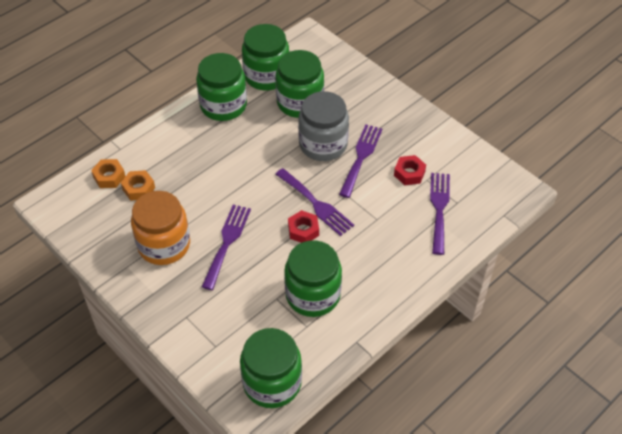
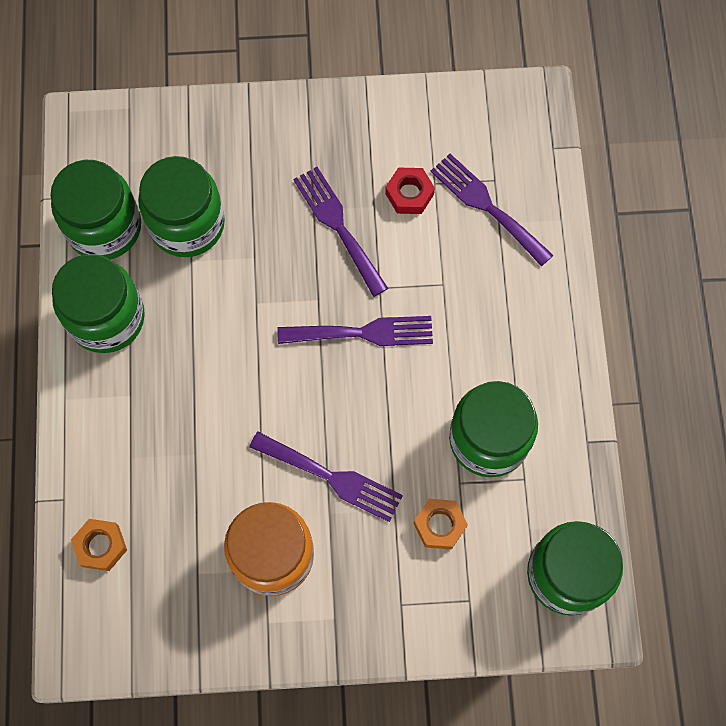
camera: 50 degrees left, 20 degrees up
(138, 188) = (154, 523): orange nut -> orange nut (439, 525)
(227, 242) = (332, 478): purple fork -> purple fork turned 150 degrees clockwise
(303, 230) = (389, 377): red nut -> none
(323, 144) = (280, 252): grey jar -> none

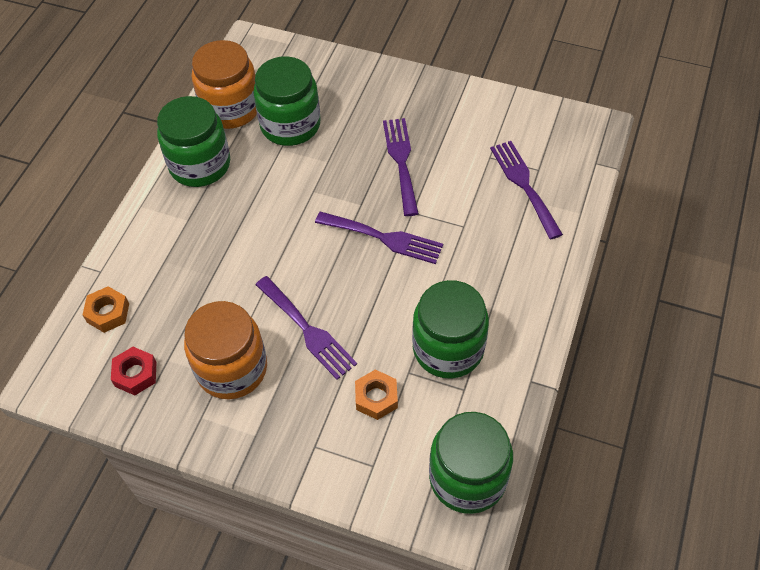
camera: 25 degrees right, 15 degrees down
(104, 227) = (231, 108): green jar -> orange jar
(409, 194) = (466, 158): red nut -> red nut (135, 374)

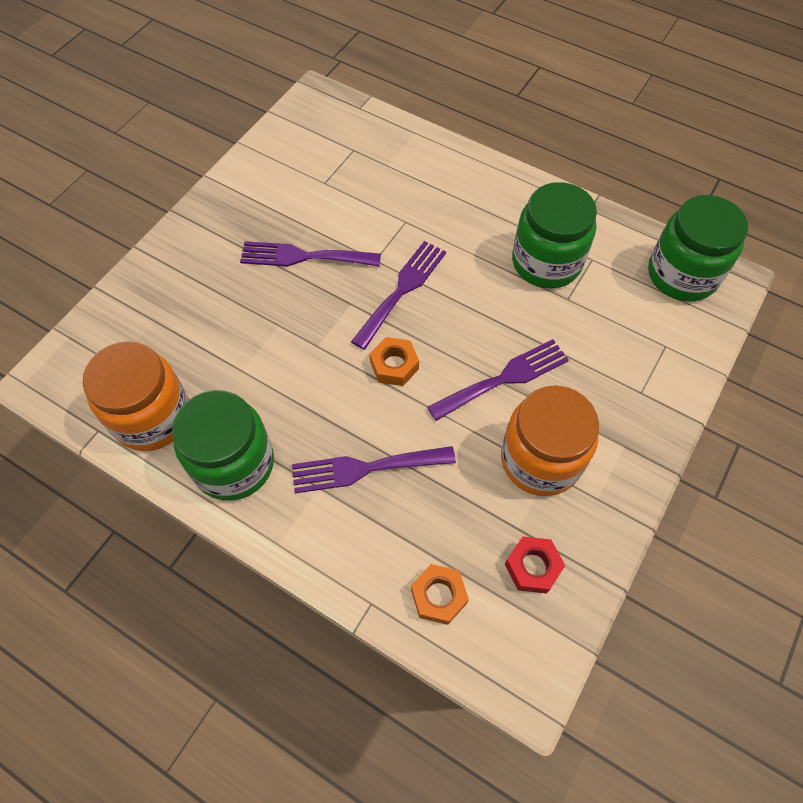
camera: 80 degrees left, 5 degrees up
(290, 125) = (208, 354): green jar -> none
(376, 398) = (593, 330): orange nut -> orange nut (394, 365)
(524, 184) = (368, 164): purple fork -> purple fork (365, 468)

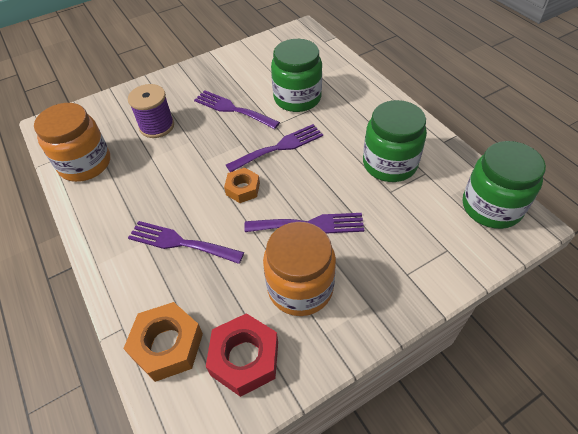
camera: 30 degrees right, 10 degrees down
(214, 321) = (157, 126): none -> purple spool
(234, 464) = (107, 207): green jar -> green jar (297, 98)
(438, 596) = (167, 345): orange nut -> orange nut, size x1.59
(532, 567) = (244, 358): red nut -> red nut, size x1.59

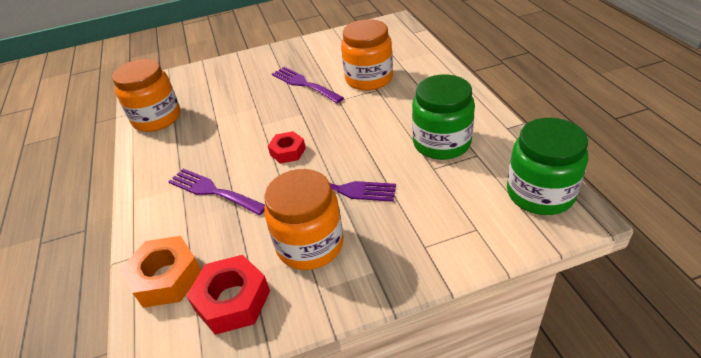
camera: 15 degrees right, 10 degrees down
(157, 126) = (230, 93): purple spool -> none
(243, 189) = (287, 152): orange nut -> red nut
(279, 147) = (336, 119): purple fork -> none
(297, 98) = (369, 79): green jar -> orange jar

